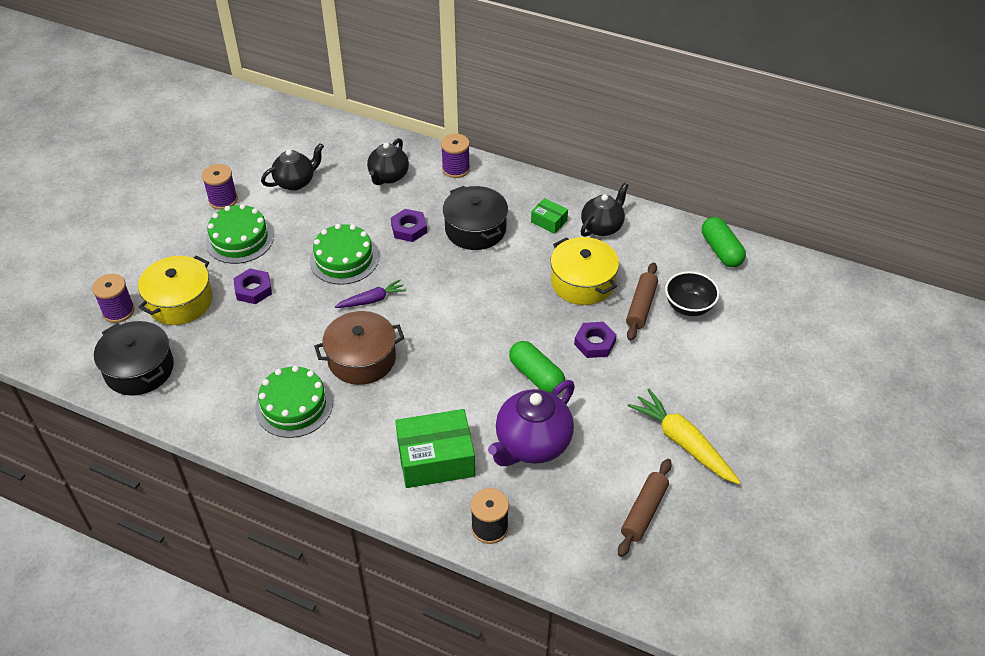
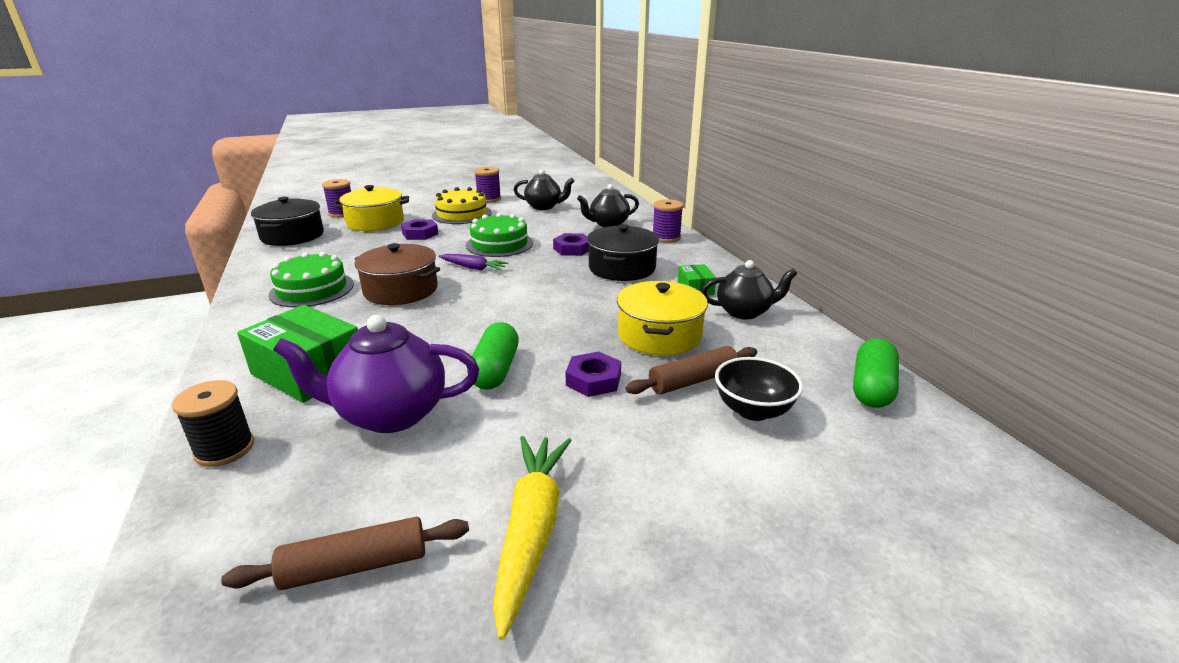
camera: 45 degrees right, 20 degrees down
(239, 239) = (461, 214): green cake -> yellow cake

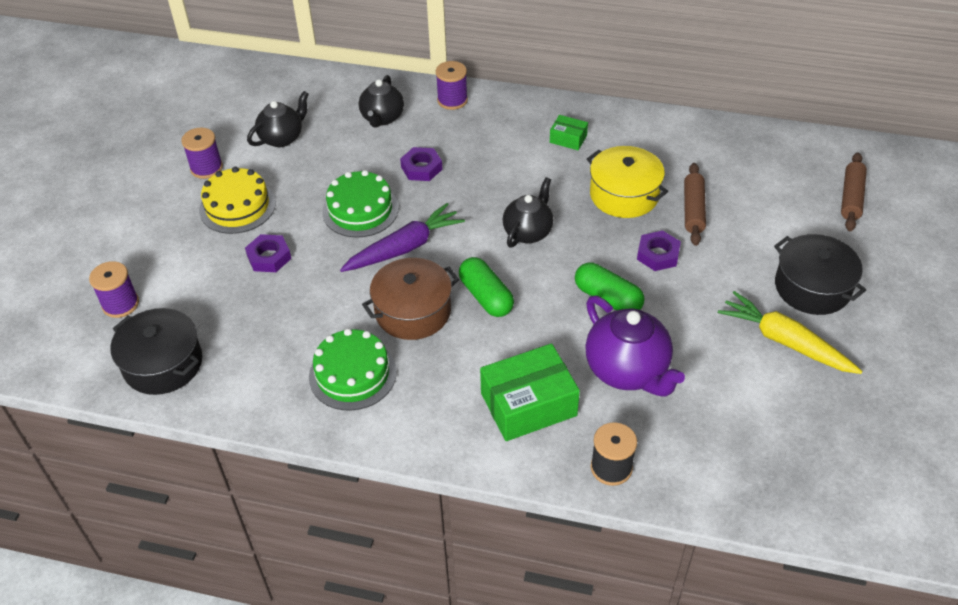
camera: 55 degrees left, 20 degrees up
(355, 566) = (770, 421): brown rolling pin -> brown rolling pin (851, 197)
(375, 222) = (189, 283): yellow pot -> none
(390, 414) = (627, 370): purple teapot -> purple teapot turned 60 degrees counterclockwise
(473, 268) = (404, 248): purple carrot -> purple carrot, size x1.68
(622, 268) = (493, 158): black pot -> black pot (812, 287)
(744, 312) = (625, 136): black teapot -> black teapot (528, 232)
(753, 410) = (742, 202): black bowl -> none
(872, 388) = (755, 142): green capsule -> green capsule (486, 296)

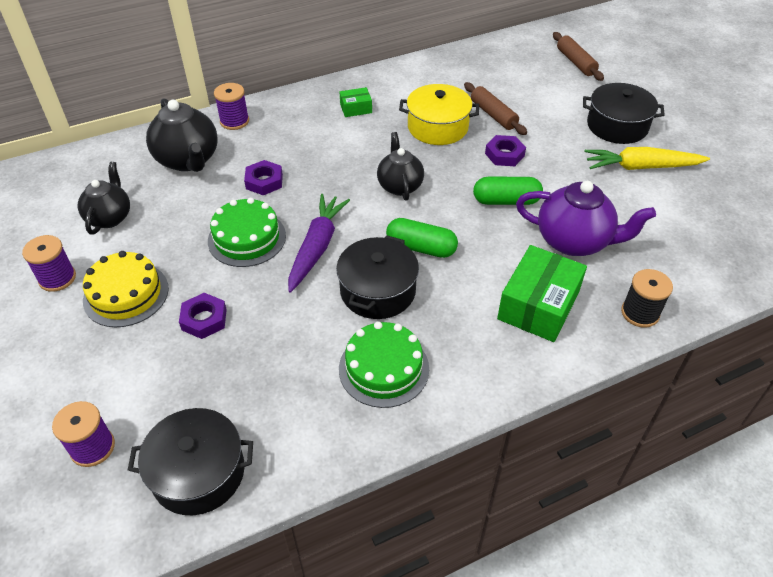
camera: 40 degrees left, 0 degrees up
(382, 118) = (188, 160): black teapot -> black teapot, size x1.50
(413, 311) = (378, 291): brown pot -> black pot

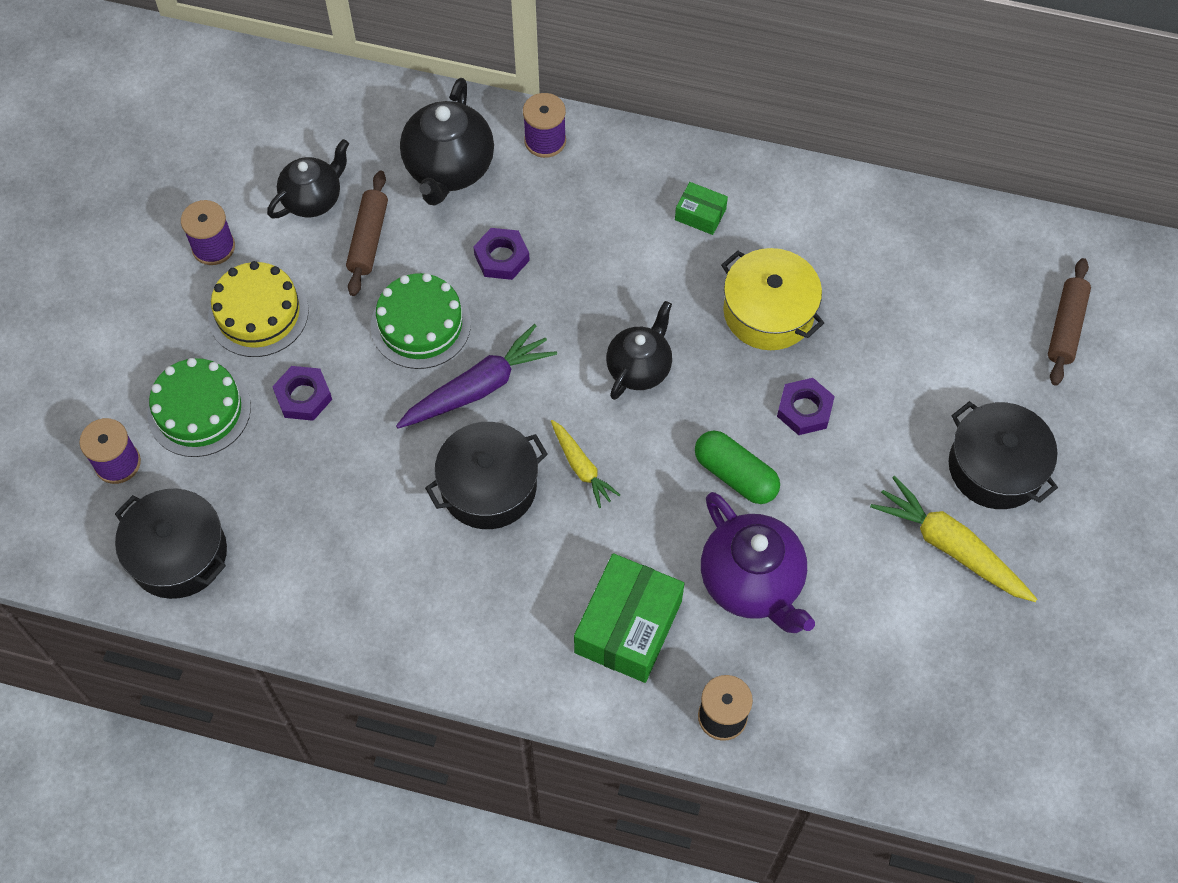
camera: 40 degrees right, 15 degrees up
(384, 368) = (414, 576): green cake -> green cake (199, 410)
(421, 247) = (581, 467): green capsule -> yellow carrot
(493, 115) = (857, 340): brown rolling pin -> brown rolling pin (368, 239)
(538, 305) = (628, 627): green box -> green box turned 45 degrees counterclockwise

